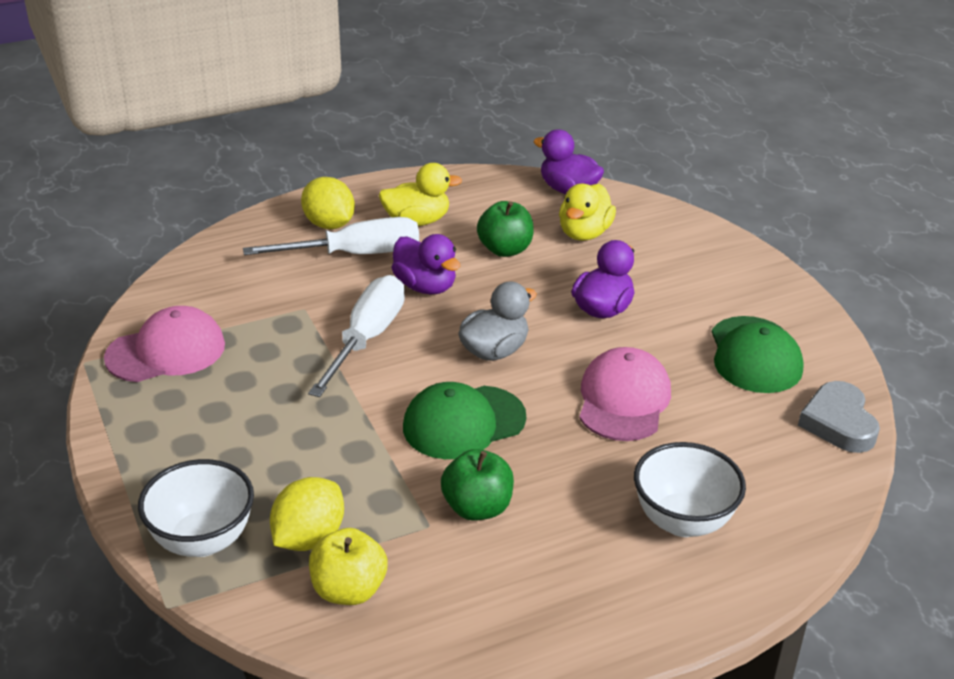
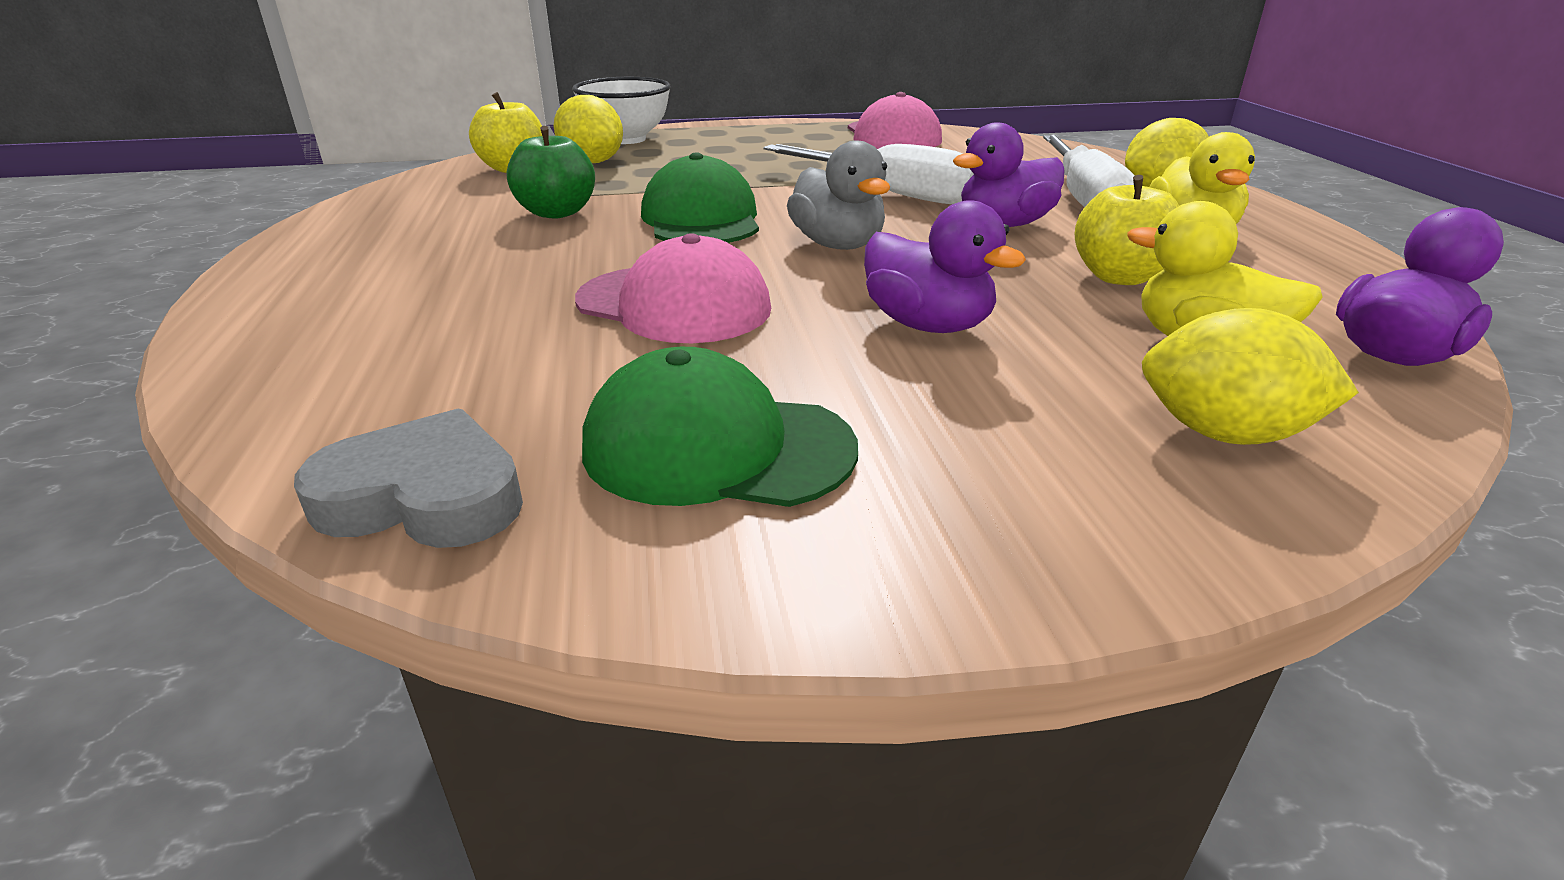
camera: 105 degrees right, 5 degrees down
(505, 249) = (1119, 277): green apple -> yellow apple
(665, 237) = (1224, 434): none -> yellow lemon
(682, 521) = (395, 302): white bowl -> none

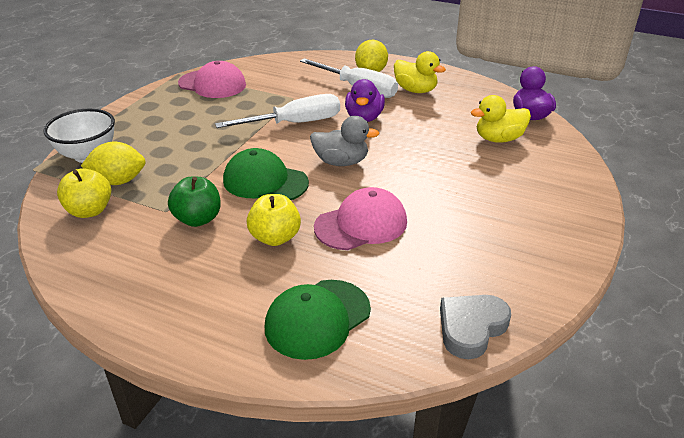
camera: 55 degrees left, 5 degrees up
(717, 448) = (487, 255): green cap -> green cap (317, 318)
(927, 325) = (437, 178): purple duck -> none
(1119, 277) = (437, 123): yellow apple -> yellow apple (275, 237)
(1224, 434) = (548, 166): yellow lemon -> none

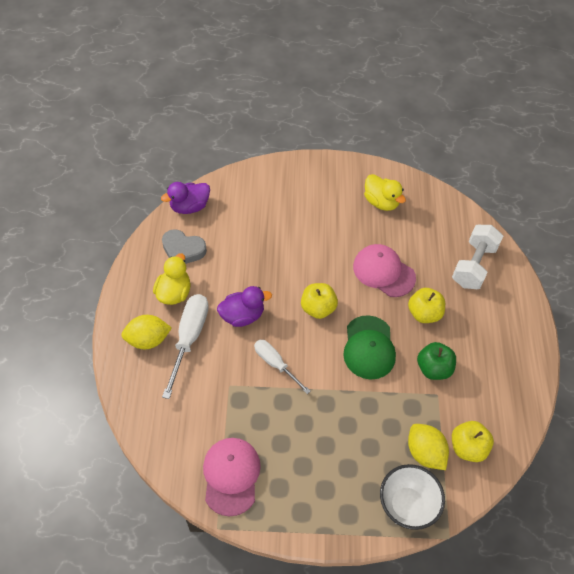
camera: 115 degrees left, 20 degrees up
(295, 123) = (275, 364): white screwdriver -> white screwdriver, size x0.64
(317, 318) = (473, 265): green cap -> white dumbbell
(341, 162) = (318, 308): grey duck -> yellow apple
(471, 328) = (437, 200): grey heart -> grey heart (183, 250)
(498, 139) = (236, 220): yellow duck -> yellow duck (381, 202)

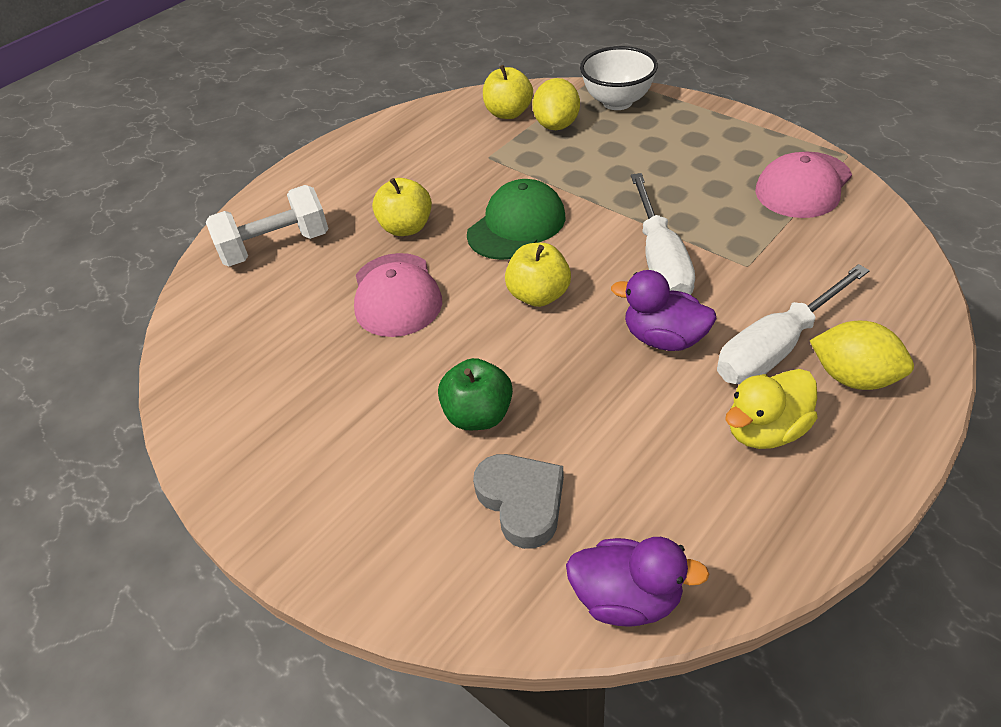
camera: 135 degrees left, 10 degrees down
(183, 250) = (701, 503): grey heart -> grey heart (522, 501)
(275, 364) = (660, 260): white screwdriver -> white screwdriver, size x1.56
(381, 202) = (272, 394): yellow duck -> none
(433, 368) = (464, 177): green apple -> green apple (478, 415)

